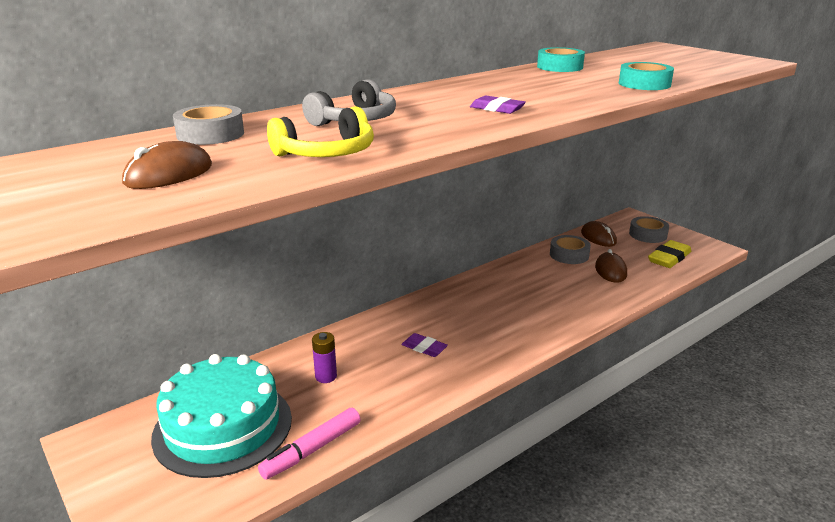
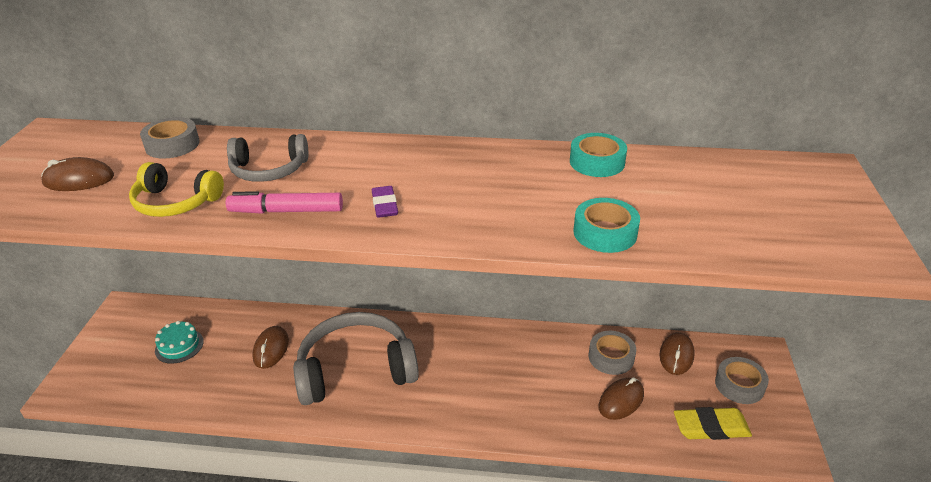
camera: 45 degrees right, 10 degrees up
(223, 427) = (179, 346): turquoise cake -> turquoise cake, size x0.45
(312, 450) = (192, 398): pink marker -> pink marker (286, 211)
(326, 376) = (271, 349): purple battery -> brown mouse
(424, 348) = (356, 370): purple eraser -> grey headphones

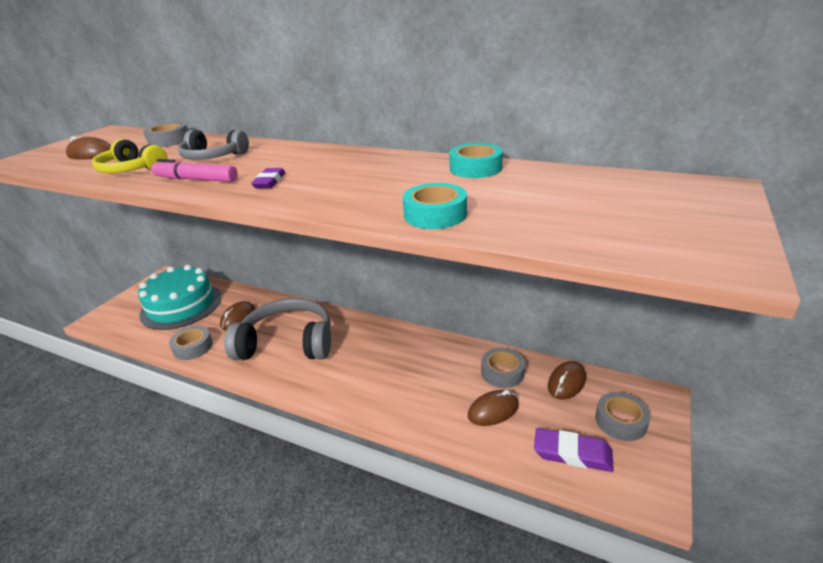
camera: 20 degrees right, 5 degrees down
(179, 346) = (181, 305): turquoise cake -> turquoise cake, size x2.20
(235, 399) = (193, 347): none -> grey tape
(711, 427) = (572, 453): yellow eraser -> purple eraser

